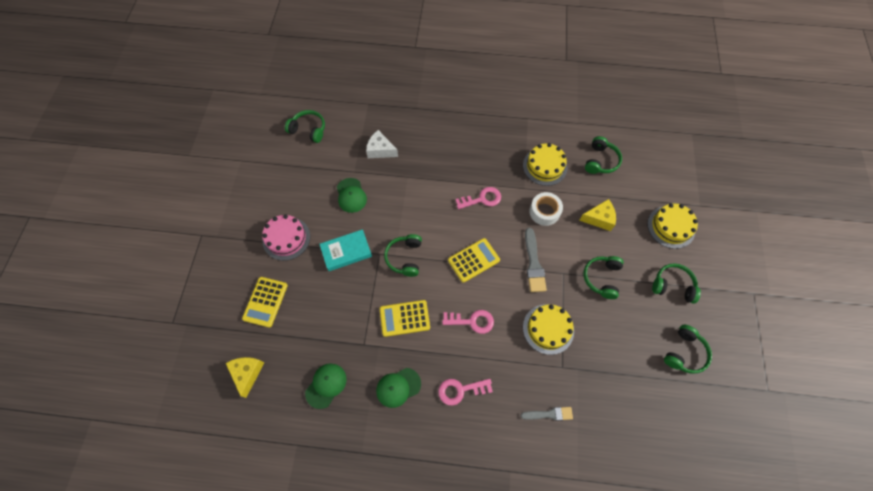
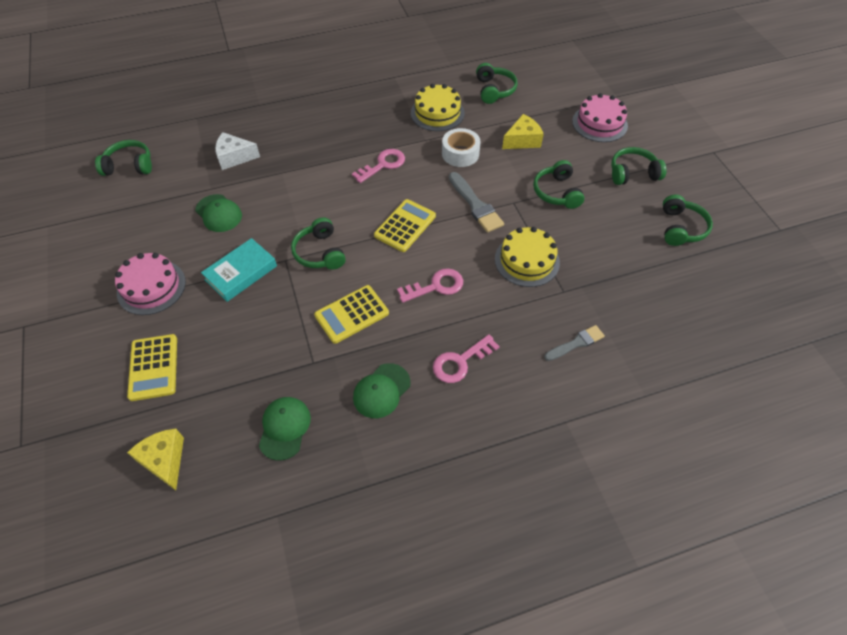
camera: 25 degrees left, 10 degrees down
(671, 227) = (599, 123): yellow cake -> pink cake

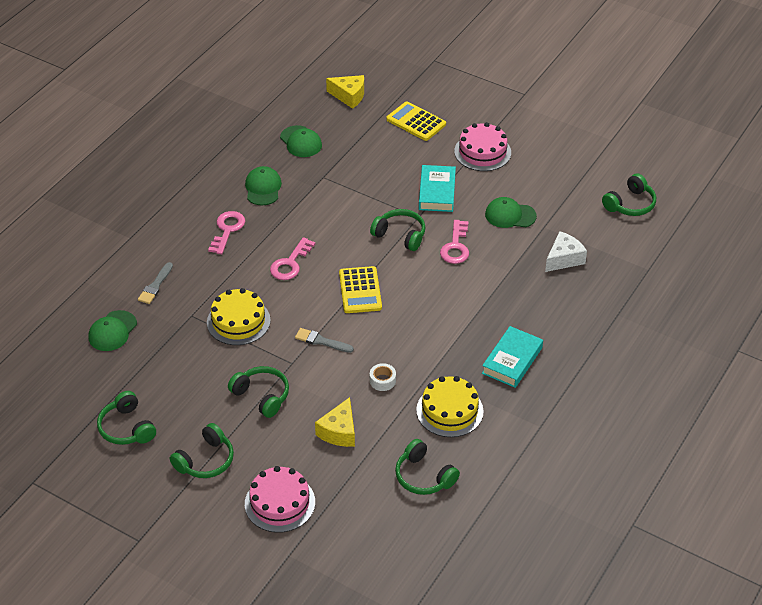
camera: 140 degrees right, 10 degrees down
(352, 314) = (330, 213): yellow calculator -> none
(362, 117) = (512, 360): none -> turquoise book
(383, 165) = (437, 328): pink key -> pink key (455, 247)
(460, 153) = (382, 380): white tape -> white tape, size x0.61
(475, 205) = (321, 341): grey brush -> grey brush, size x0.66
(646, 320) = (112, 331): none -> green cap

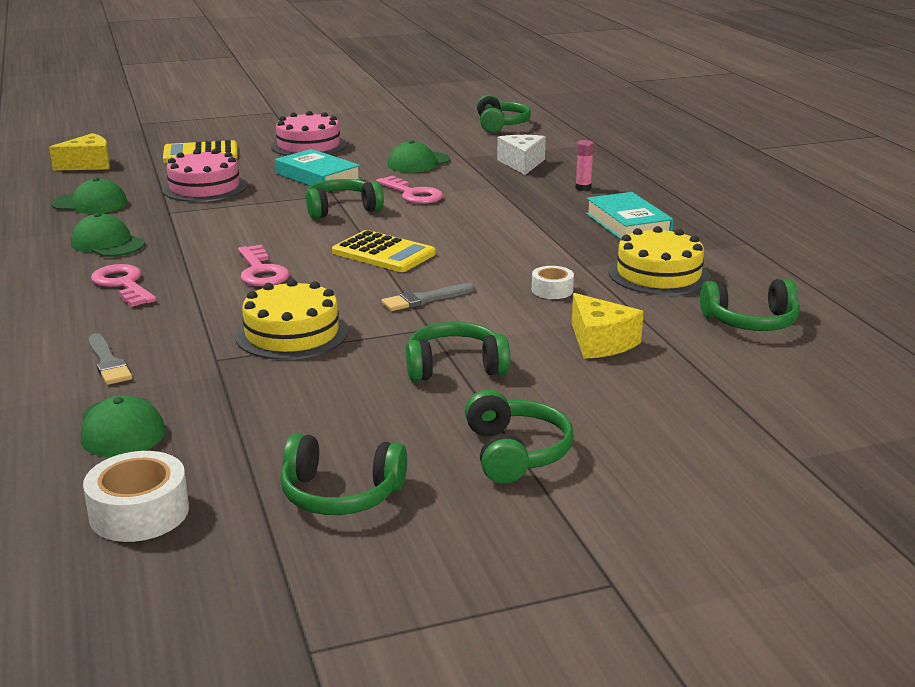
camera: 50 degrees left, 20 degrees down
(65, 382) = (139, 512): none -> white tape
(280, 503) = (681, 427): pink cake -> pink cake (204, 187)
(552, 309) = (583, 188): none -> pink glue stick

